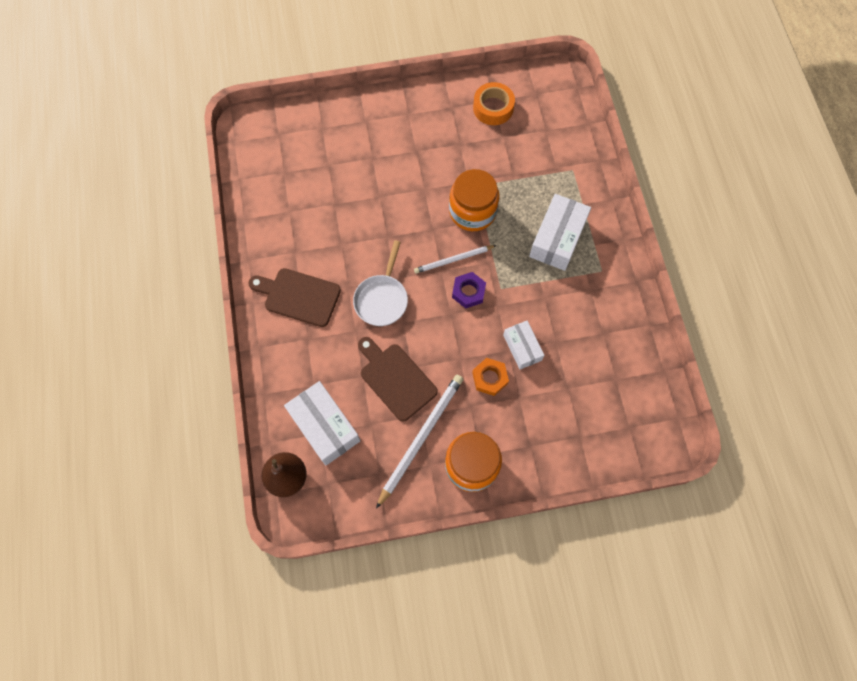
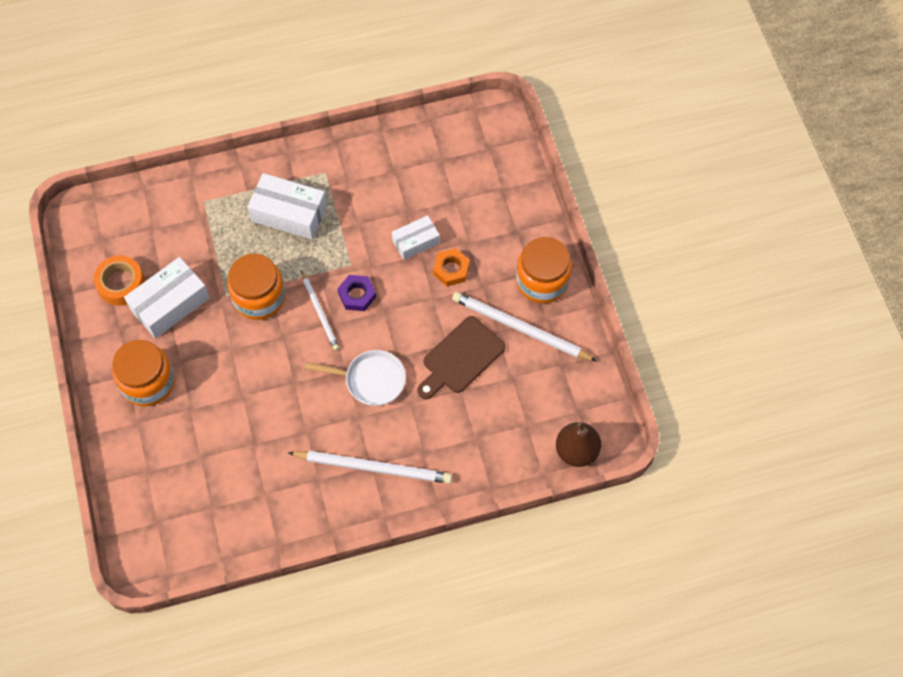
camera: 95 degrees left, 5 degrees down
(299, 296) = (373, 468): brown cutting board -> white pencil
(324, 426) = (519, 421): white box -> white box (170, 304)
(400, 128) = (148, 382): none -> orange jar

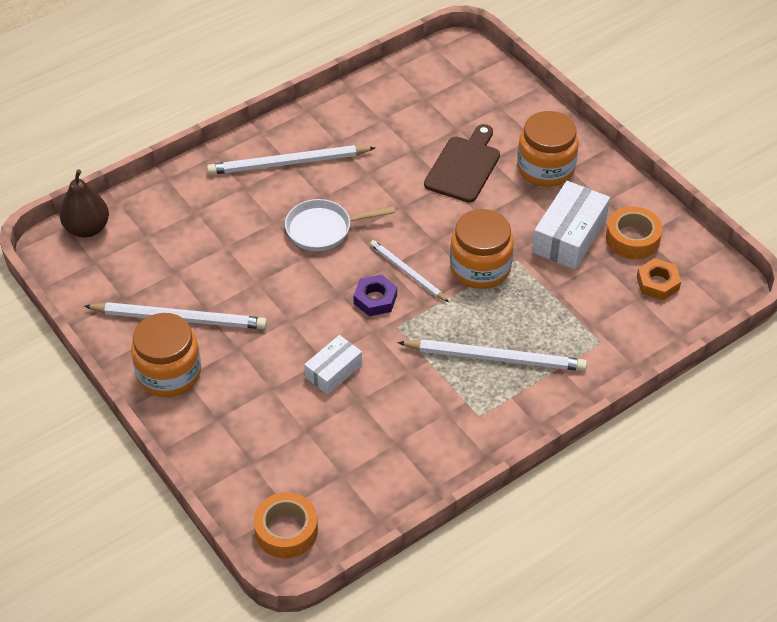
camera: 160 degrees right, 15 degrees down
(289, 213) = (495, 358): white box -> white pencil
(451, 269) = (280, 354): orange nut -> orange nut (657, 283)
(461, 358) = (236, 274): brown cutting board -> brown cutting board (464, 166)
(494, 132) = (286, 530): none -> orange tape

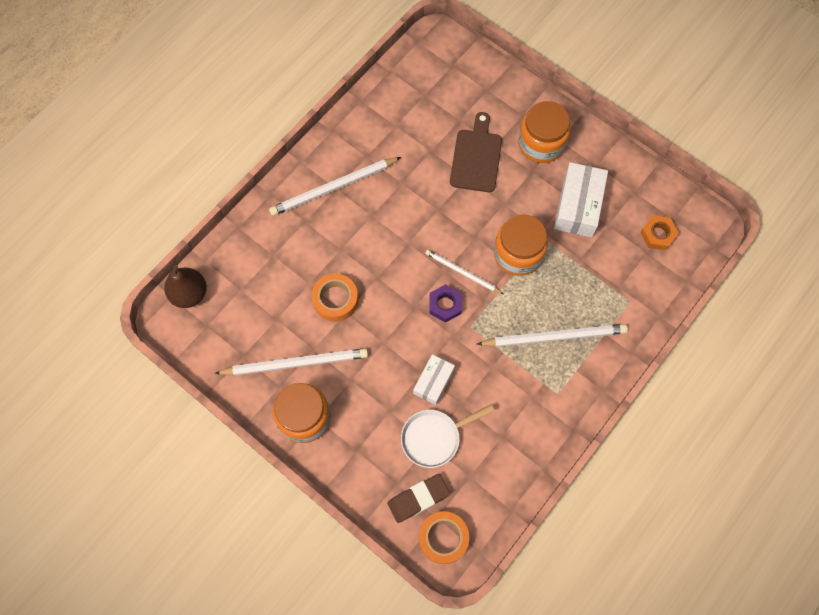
camera: 15 degrees left, 20 degrees up
(271, 483) = (418, 499): none -> brown eraser
(323, 229) = (383, 247): white pan -> white pan (434, 438)
(632, 239) = (627, 196): orange tape -> orange tape (335, 300)

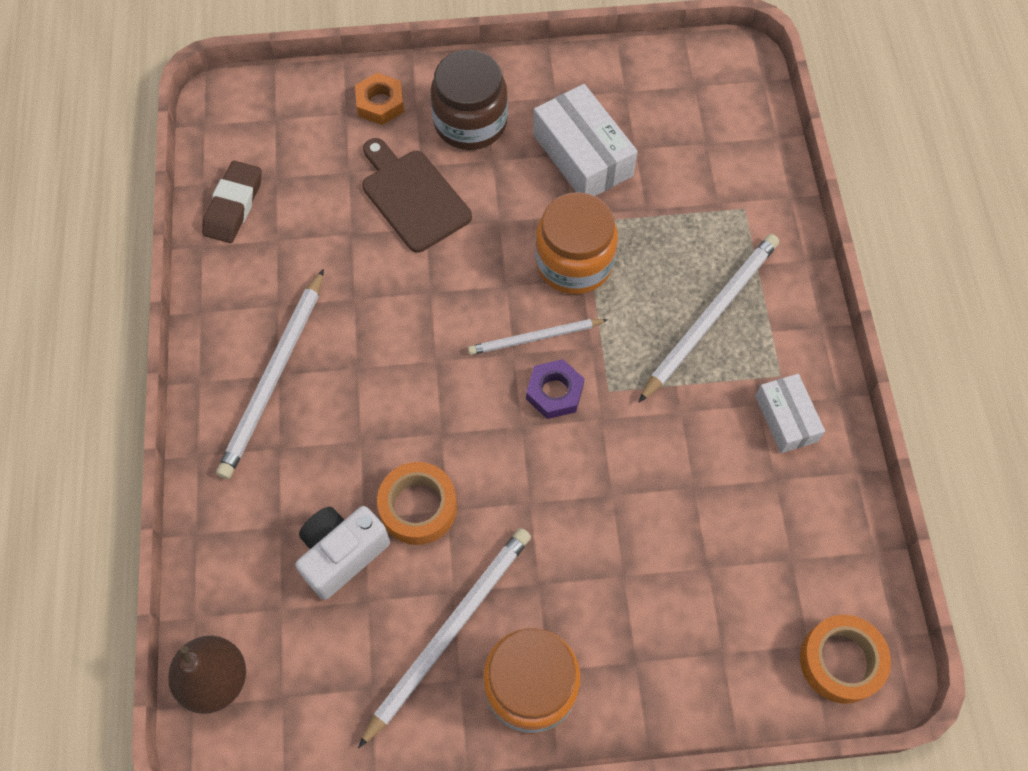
camera: 45 degrees left, 5 degrees down
(286, 290) = (342, 554): none -> white camera
(418, 499) = (765, 645): brown eraser -> brown eraser (234, 206)
(433, 381) = (636, 492): white box -> white box (786, 418)
(434, 438) = (706, 555): white pan -> none
(541, 143) = (470, 122): orange jar -> brown jar
(658, 234) = (696, 115): orange nut -> orange nut (380, 103)

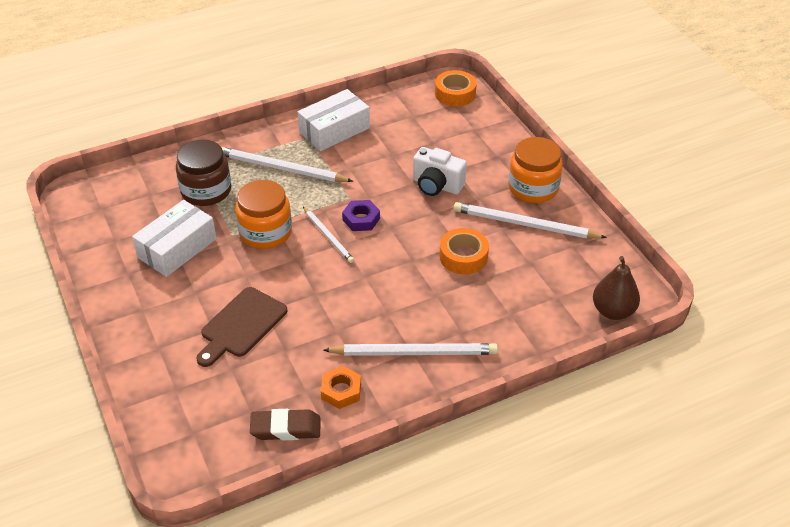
camera: 110 degrees left, 20 degrees down
(342, 554) = (510, 280): white camera -> white camera (436, 185)
(380, 103) = (160, 370): orange nut -> orange nut (341, 391)
(470, 122) = (164, 313): brown jar -> brown jar (206, 191)
(786, 418) = (334, 130): white box -> white box, size x1.63

